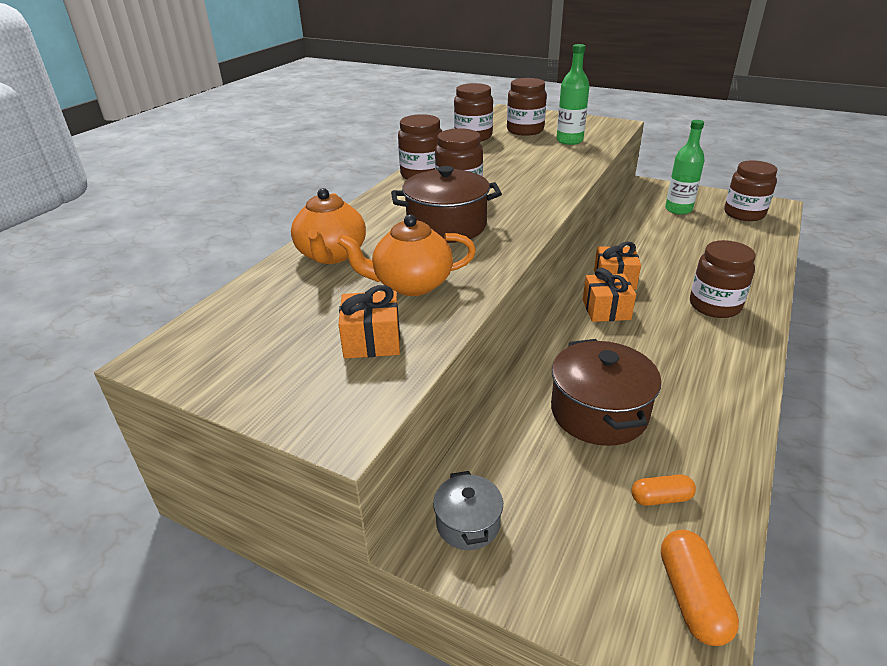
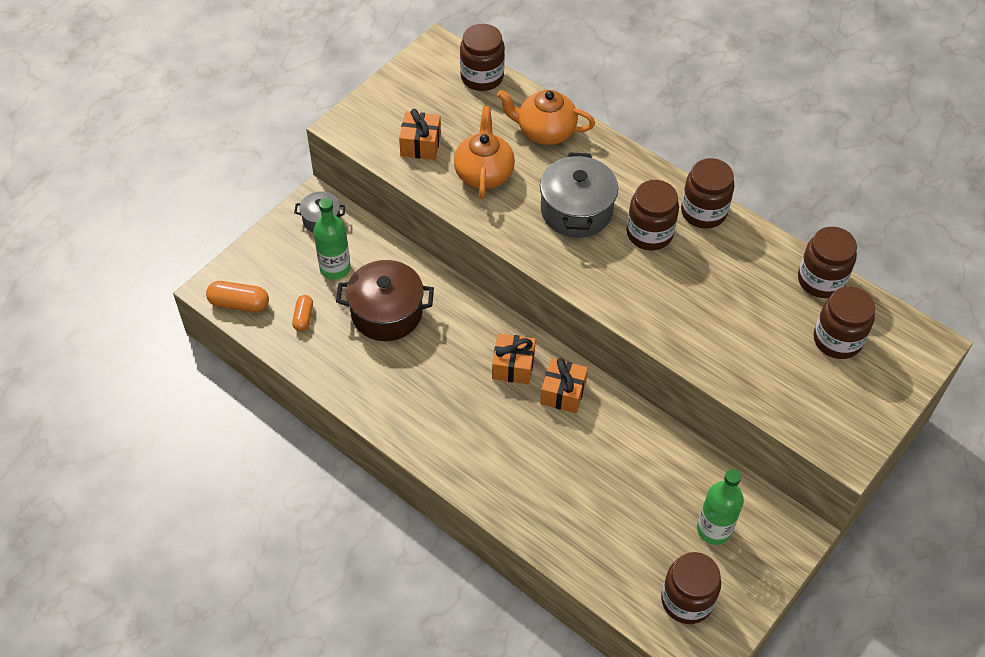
camera: 100 degrees right, 20 degrees up
(446, 226) = (576, 211): brown pot -> grey pot
(569, 141) = (788, 375): green bottle -> green bottle (335, 268)
(714, 306) = (495, 456): brown jar -> brown jar (482, 77)

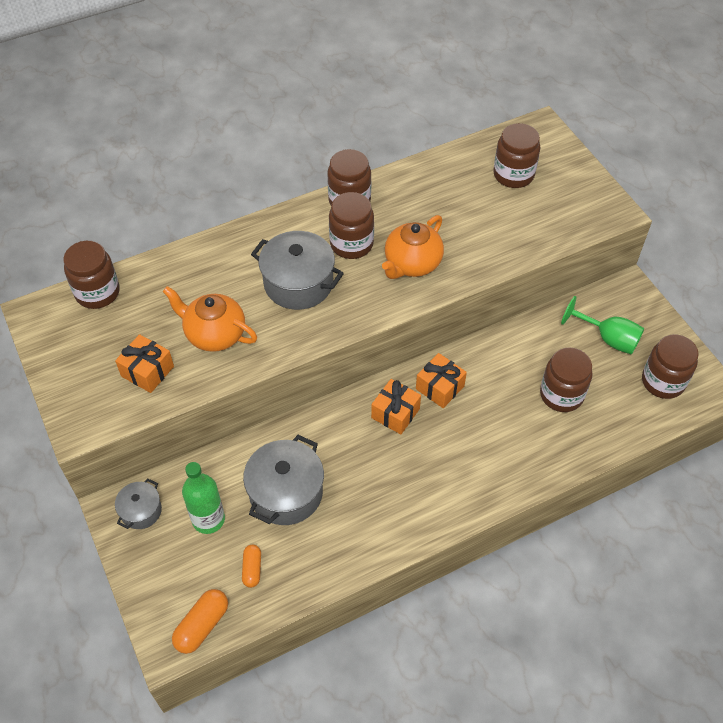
camera: 65 degrees left, 0 degrees up
(303, 317) = (252, 569): orange capsule -> orange capsule turned 60 degrees clockwise
(386, 313) = (286, 493): brown pot -> grey pot
(544, 131) = (195, 271): orange teapot -> orange teapot (412, 264)
(714, 529) = (608, 338): green bottle -> green goblet
(821, 280) = (454, 160): brown jar -> brown jar (561, 394)

